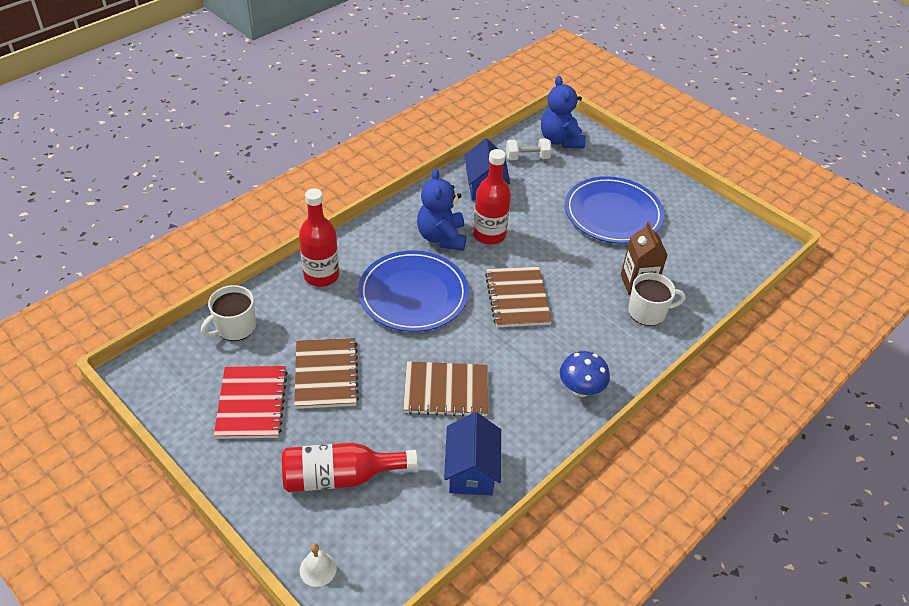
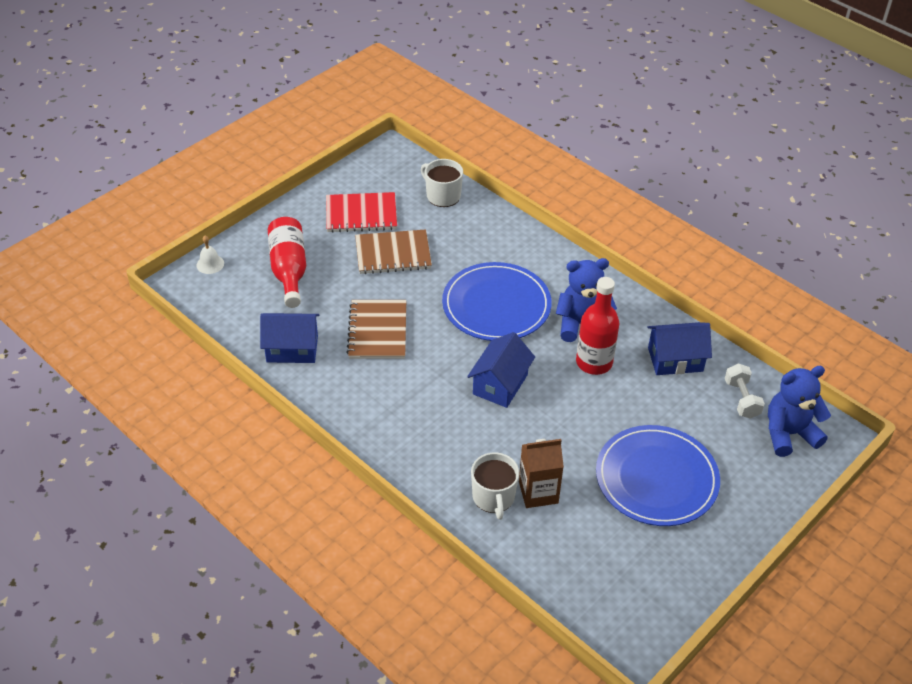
camera: 90 degrees right, 0 degrees up
(321, 276) = (512, 241): red bottle -> none
(517, 298) = (500, 384): brown notebook -> blue house
(580, 389) = (382, 430): blue mushroom -> none

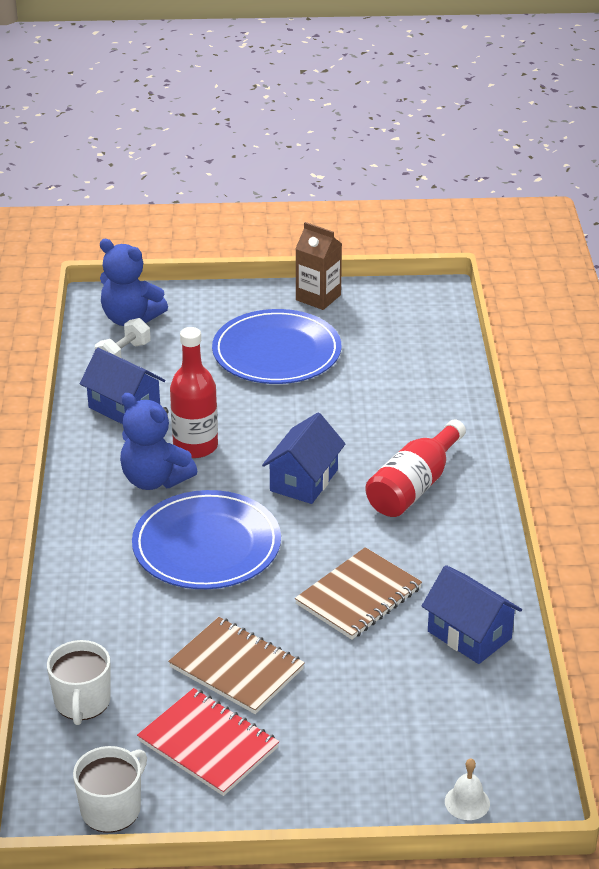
camera: 135 degrees left, 10 degrees down
(289, 270) = (378, 728): red bottle -> red bottle (414, 486)
(493, 497) = (423, 412): white mug -> white mug (112, 808)
(500, 384) = (303, 480): blue house -> blue house turned 45 degrees counterclockwise
(538, 492) = (382, 395): brown carton -> brown carton (318, 297)

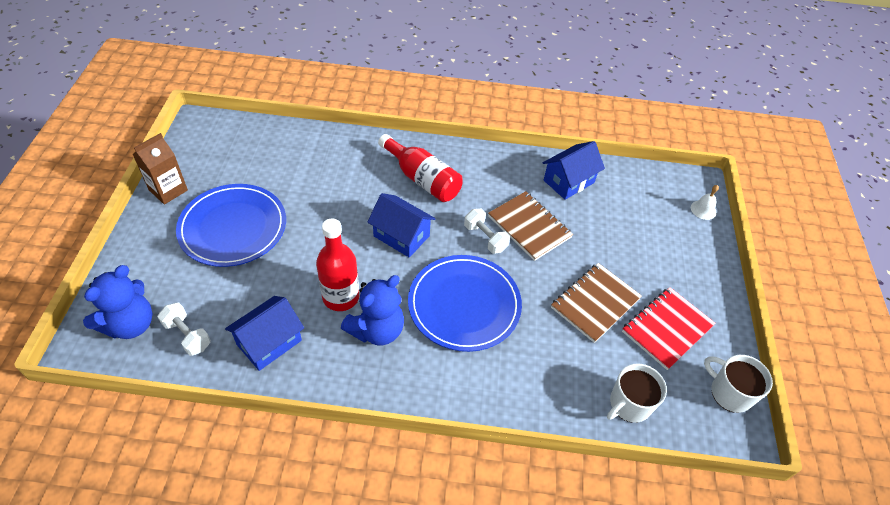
camera: 85 degrees left, 15 degrees up
(82, 702) = (629, 404): white mug -> white mug turned 135 degrees clockwise
(323, 555) = (485, 238): none -> white dumbbell

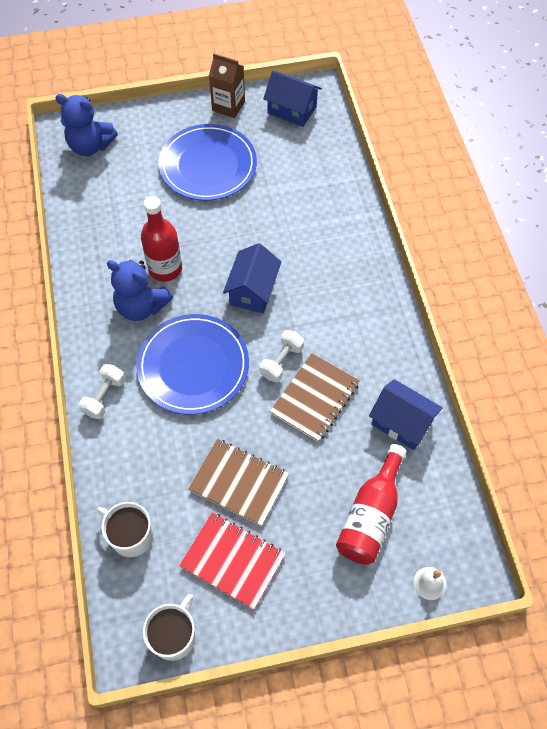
camera: 75 degrees right, 10 degrees up
(187, 335) = (92, 183): white dumbbell -> white dumbbell (104, 397)
(269, 342) = (103, 237): blue house -> blue house (292, 110)
(422, 179) = (335, 284): red bottle -> red bottle (371, 515)

